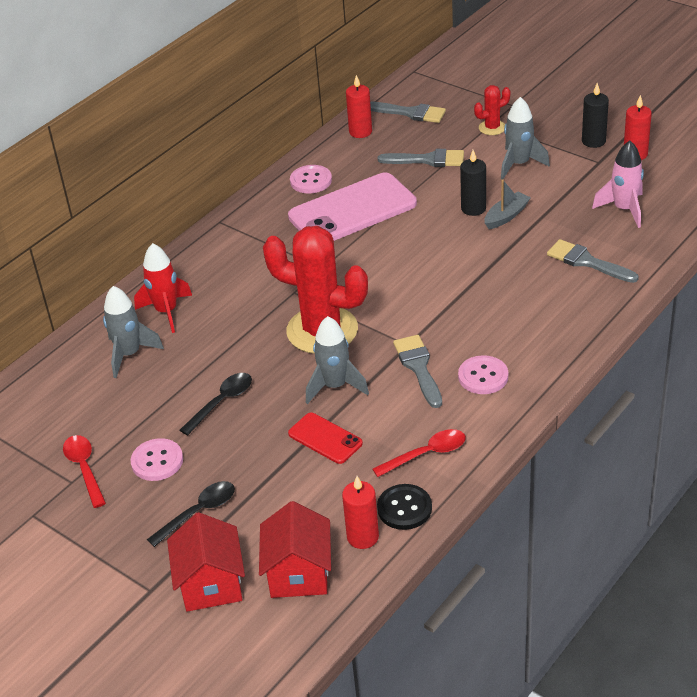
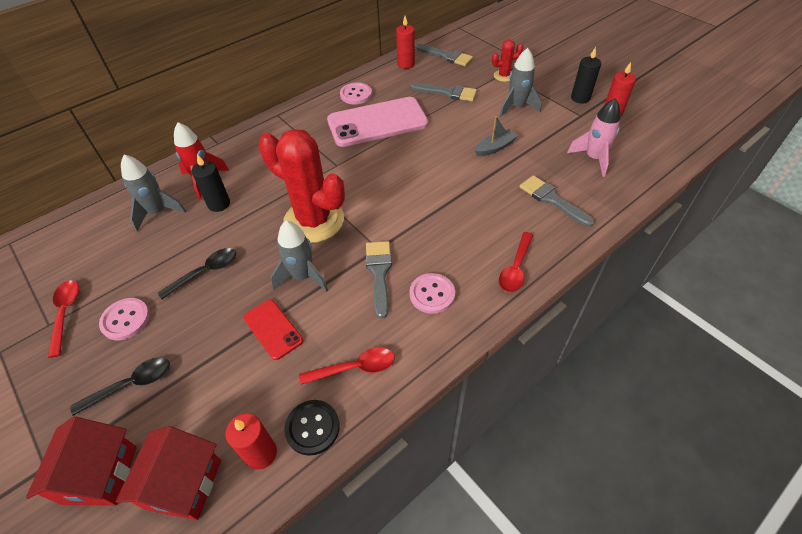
camera: 10 degrees right, 10 degrees up
(473, 208) = (470, 137): black candle -> black candle (219, 204)
(565, 336) = (515, 268): none -> red spoon

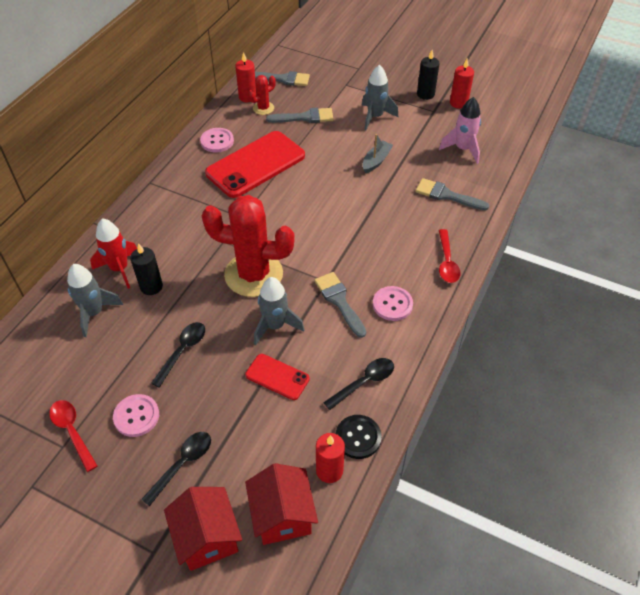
camera: 25 degrees left, 0 degrees up
(354, 368) = (364, 382): red spoon -> black spoon
(377, 122) = (255, 164): pink phone -> red phone
(504, 76) = (347, 88): red cactus -> red cactus (263, 108)

